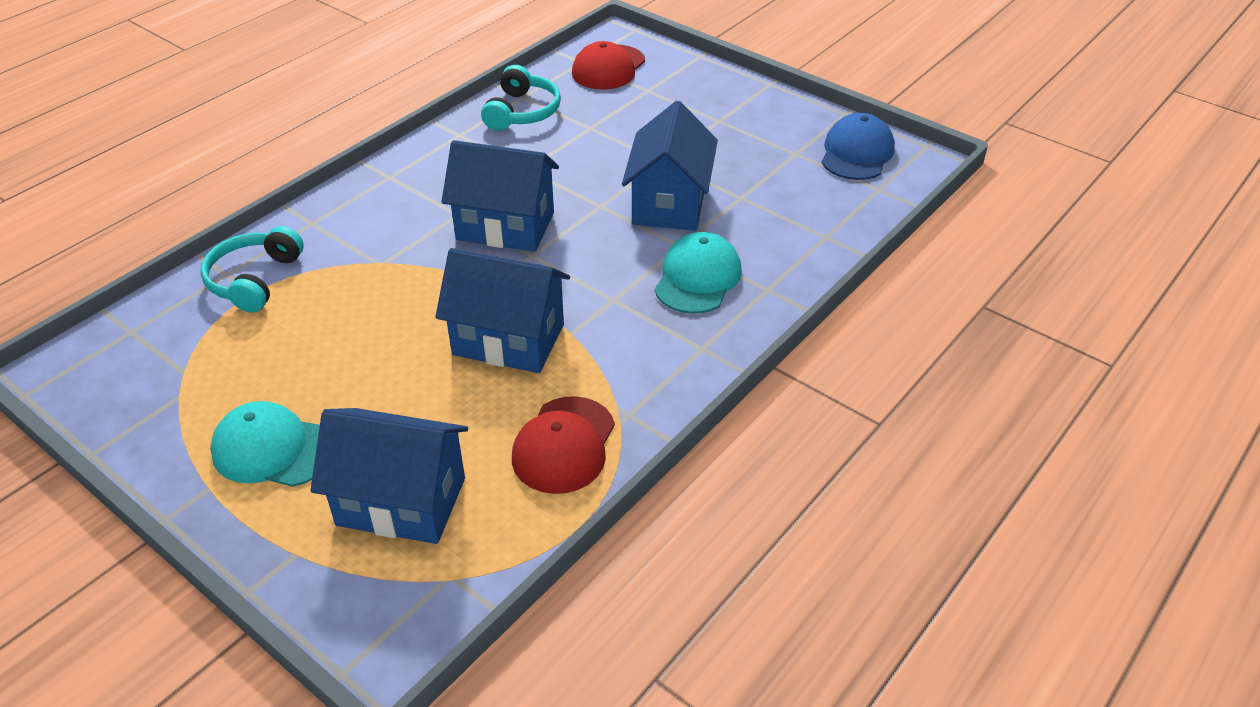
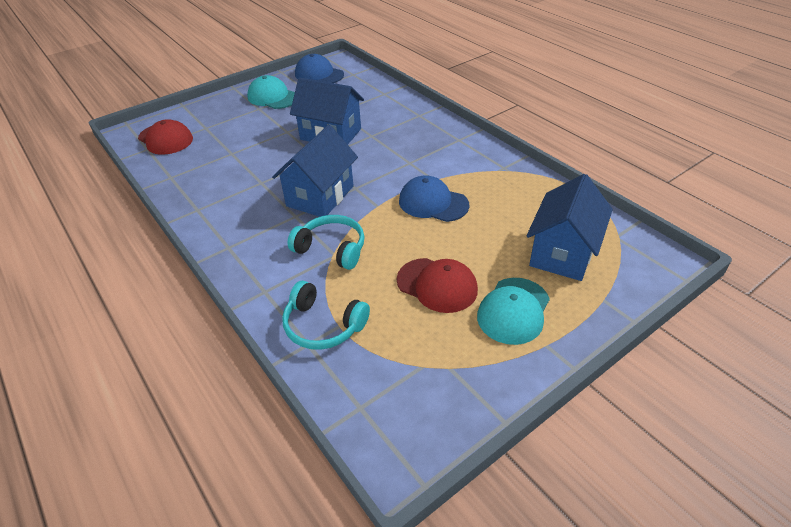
camera: 75 degrees left, 0 degrees up
(508, 339) = (433, 203): blue house -> blue cap
(522, 112) = (190, 179): turquoise headphones -> turquoise headphones (331, 249)
(564, 445) = (524, 190): red cap -> red cap (437, 285)
(697, 278) = (402, 133): turquoise cap -> turquoise cap (273, 97)

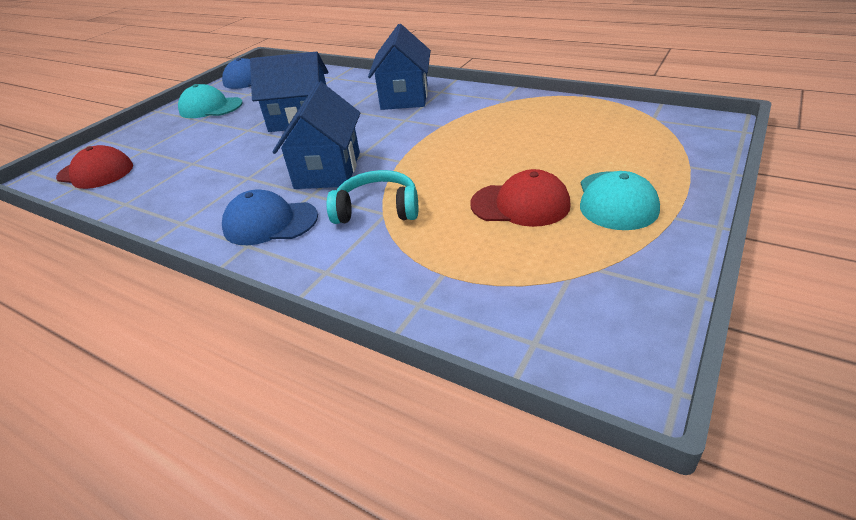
camera: 20 degrees left, 5 degrees down
(323, 325) = (424, 280): turquoise headphones -> none
(433, 203) = (457, 142): blue cap -> blue cap (270, 223)
(562, 253) = (618, 144): blue house -> blue house (404, 97)

